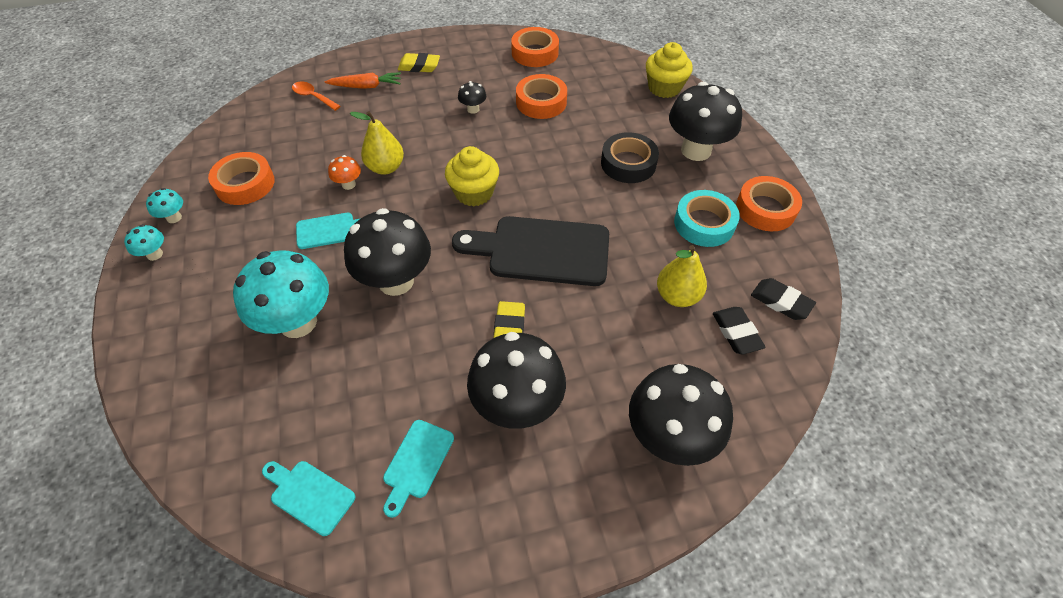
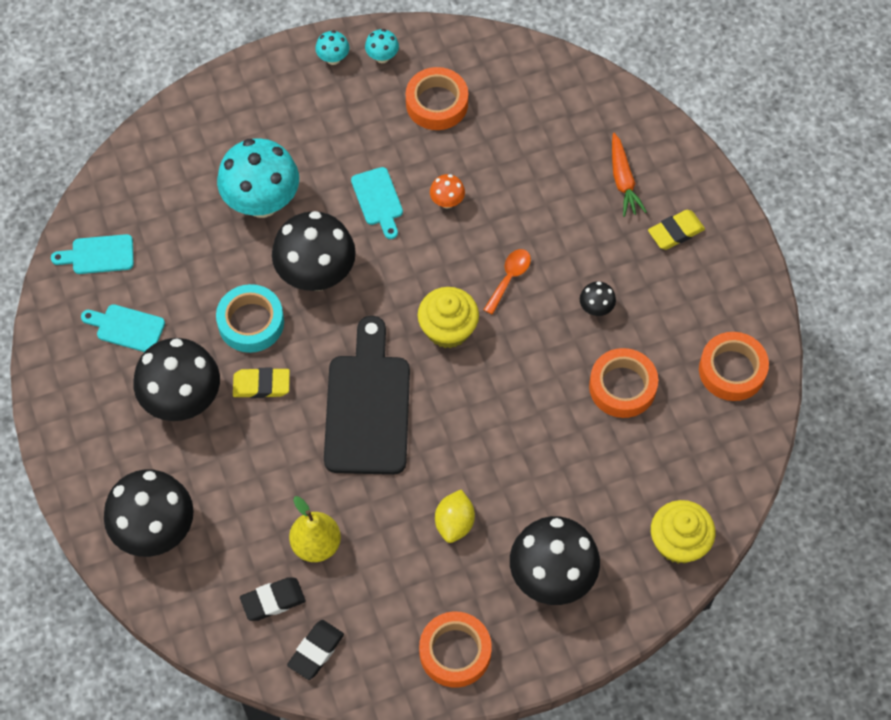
camera: 85 degrees right, 10 degrees up
(309, 495) = (98, 255): turquoise cutting board -> turquoise cutting board turned 120 degrees counterclockwise
(313, 97) = (593, 128): orange spoon -> orange spoon (509, 278)
(386, 167) = (478, 232): yellow pear -> none
(419, 66) = (675, 232): yellow eraser -> yellow eraser turned 60 degrees clockwise
(628, 163) = (517, 495): black tape -> none
(653, 201) = (454, 523): none -> yellow lemon
(704, 224) = (424, 578): turquoise tape -> turquoise tape (251, 322)

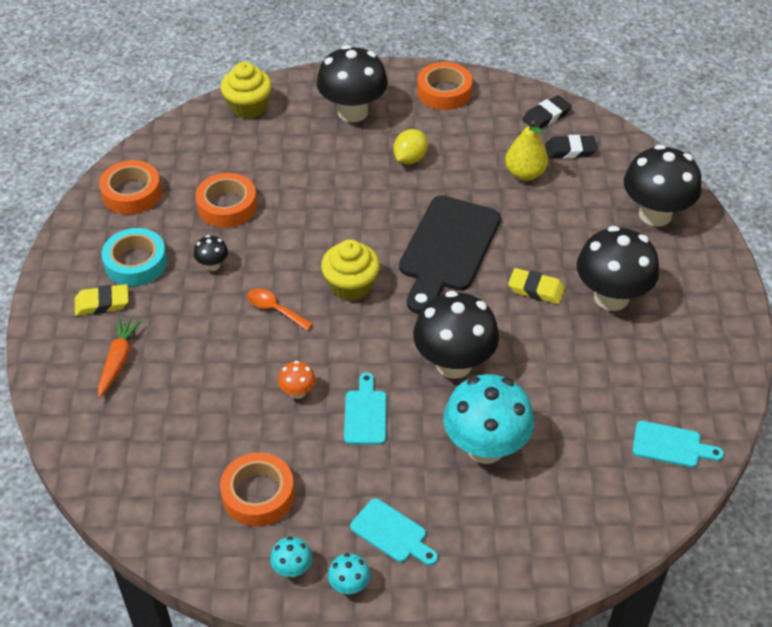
camera: 160 degrees left, 15 degrees down
(126, 328) = (653, 370): turquoise cutting board -> turquoise cutting board (392, 533)
(251, 322) = (530, 341): turquoise tape -> turquoise tape (136, 263)
(509, 278) = (275, 309): orange spoon -> orange spoon turned 75 degrees clockwise

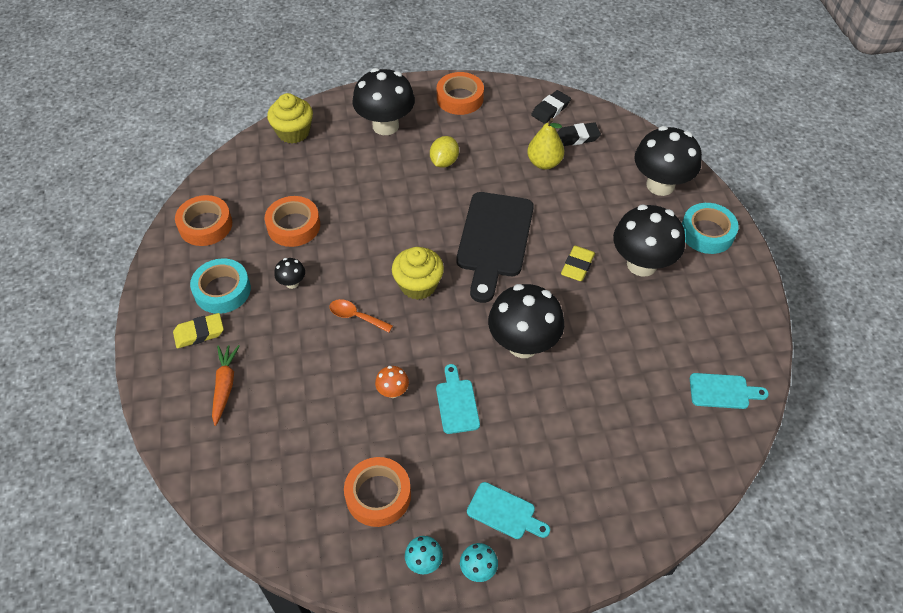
camera: 10 degrees left, 5 degrees up
(485, 447) = (567, 418): turquoise mushroom -> none
(536, 289) = (577, 266): yellow eraser -> yellow eraser turned 75 degrees counterclockwise
(697, 273) = (707, 233): none -> turquoise tape

